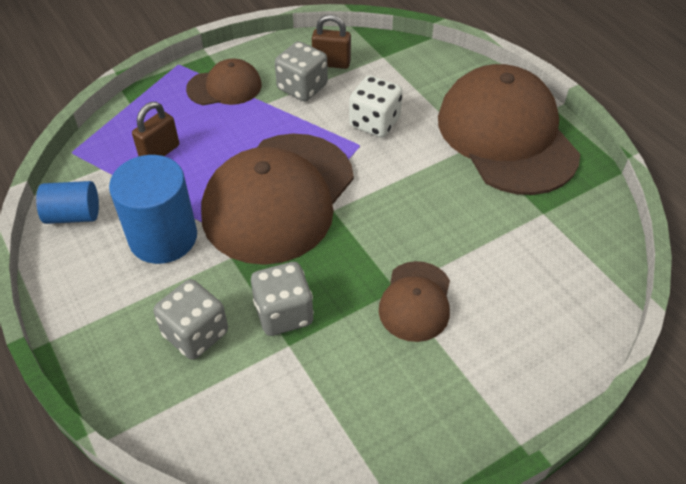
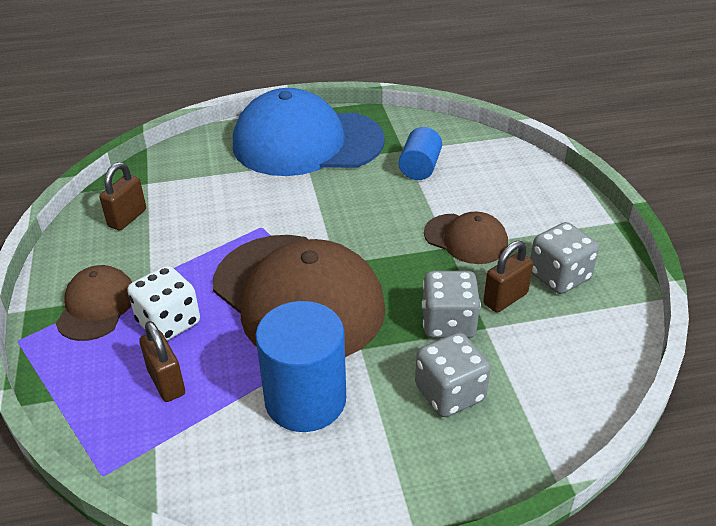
camera: 70 degrees left, 10 degrees down
(73, 215) = (222, 484): blue cylinder -> blue cylinder (420, 168)
(302, 88) = (148, 246): grey dice -> grey dice (559, 276)
(336, 354) = (505, 299): none -> brown padlock
(374, 123) = (238, 210): white dice -> white dice (168, 322)
(506, 135) = (307, 142): brown cap -> blue cap

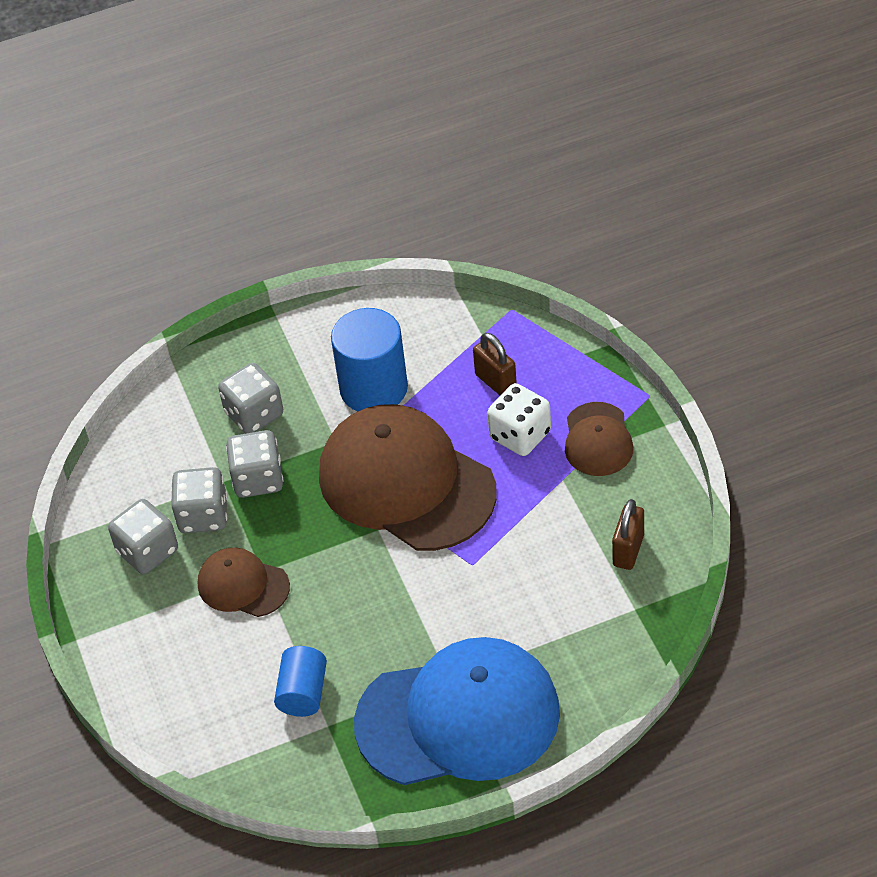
camera: 175 degrees right, 10 degrees up
(505, 299) = (203, 515): brown padlock -> grey dice

